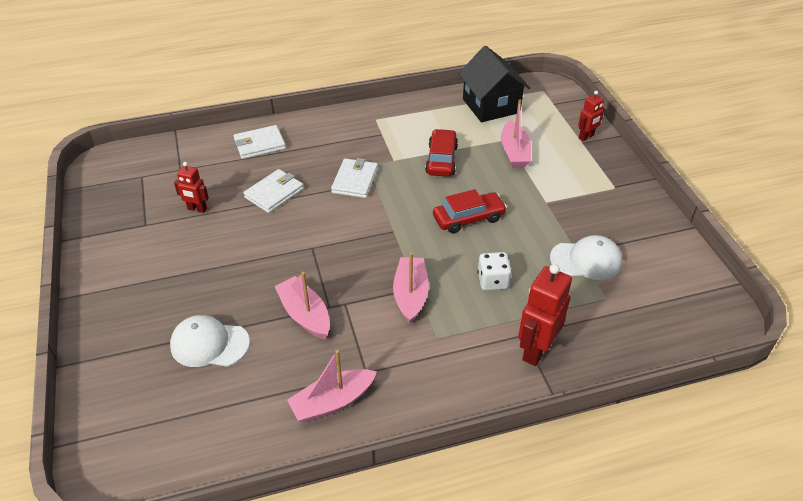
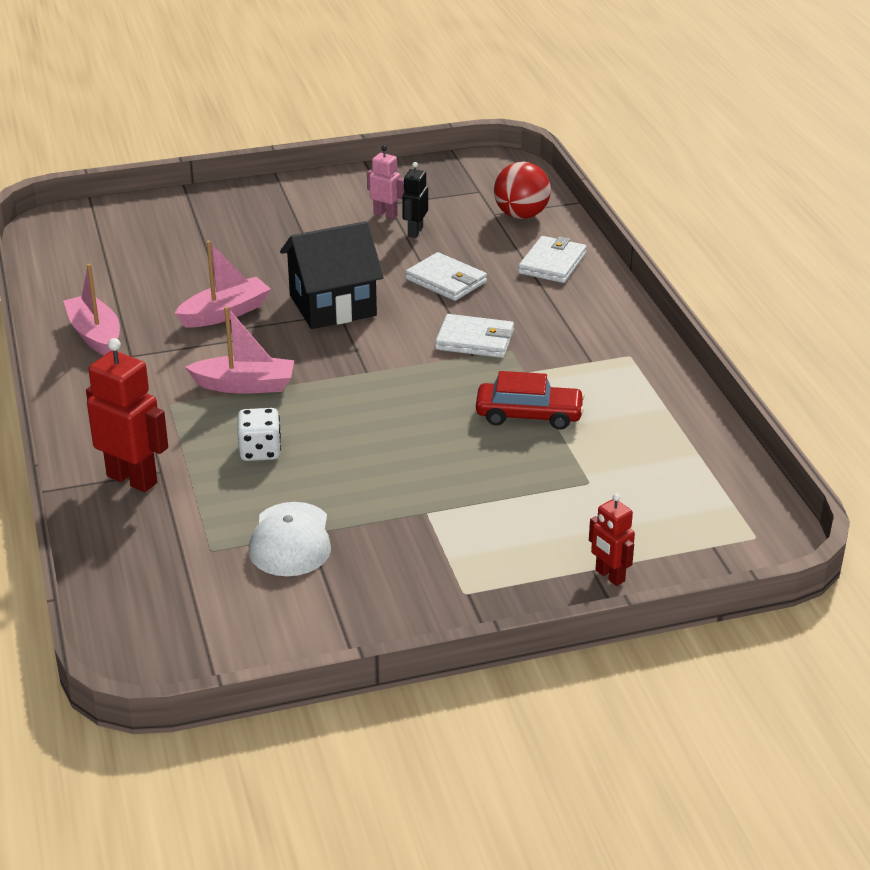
camera: 90 degrees right, 10 degrees down
(164, 225) = (385, 214): none -> pink robot
(187, 156) = (521, 215): none -> red ball
(197, 209) = (415, 232): red robot -> black robot
(209, 344) = (193, 259): white cap -> none
(259, 144) = (552, 263): white wallet -> white wallet turned 45 degrees clockwise
(468, 218) = (389, 436): red car -> none
(491, 106) = (690, 471): black house -> black house (332, 305)
(514, 152) = (555, 489): pink boat -> none

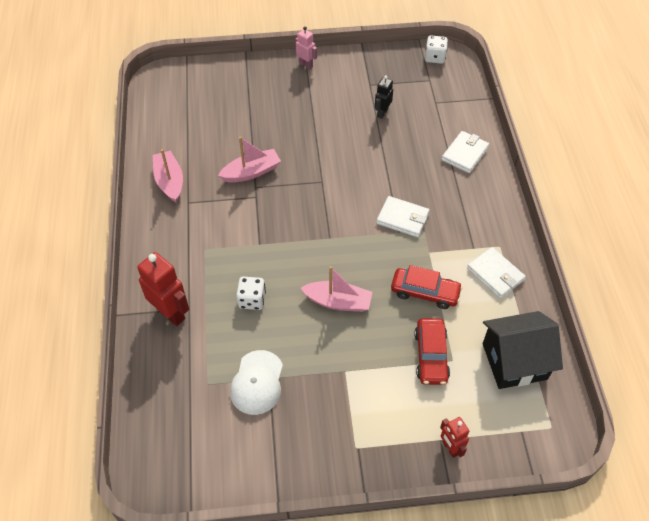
camera: 10 degrees right, 20 degrees up
(245, 385) = (252, 239): pink boat -> pink boat (338, 302)
(332, 305) = (319, 174): black house -> black house (514, 361)
(385, 214) = (366, 94): pink robot -> pink robot (306, 64)
(446, 281) = (394, 161): white wallet -> white wallet (495, 274)
(481, 167) = (435, 57): none -> white dice
(521, 215) = (452, 106): red ball -> none
(555, 481) = (431, 356): none -> red car

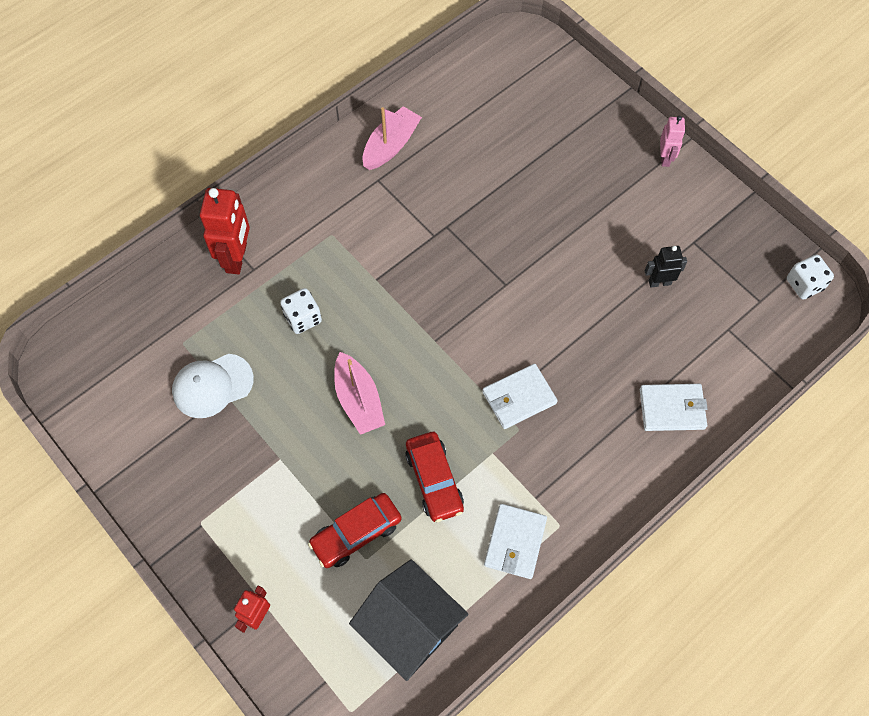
camera: 55 degrees right, 10 degrees up
(251, 172) = (463, 209): pink boat -> none
(402, 218) = (519, 398): white wallet -> white wallet turned 75 degrees clockwise

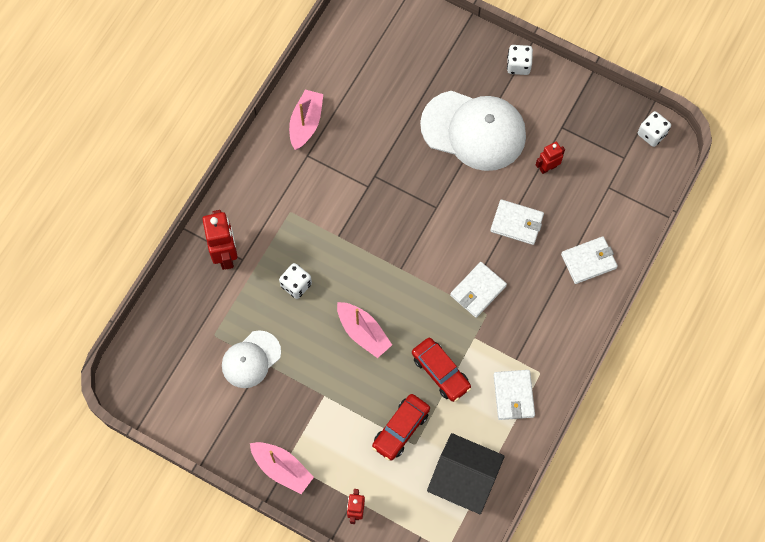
camera: 20 degrees left, 5 degrees up
(190, 530) = (282, 469): none -> pink boat
(584, 213) = (473, 130): none -> white cap
(597, 334) = (517, 223): none -> white wallet
(659, 282) = (547, 167): black robot -> red robot
(665, 158) = (518, 65): pink robot -> white dice

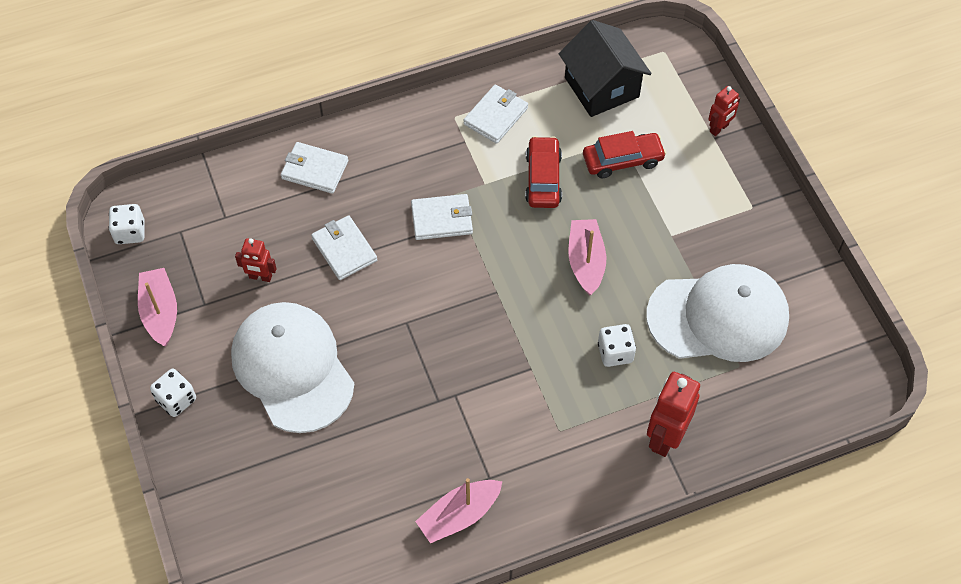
camera: 140 degrees left, 10 degrees down
(251, 359) = (718, 316): white cap -> white cap, size x1.76
(282, 469) = (762, 204): pink boat -> pink boat (160, 312)

